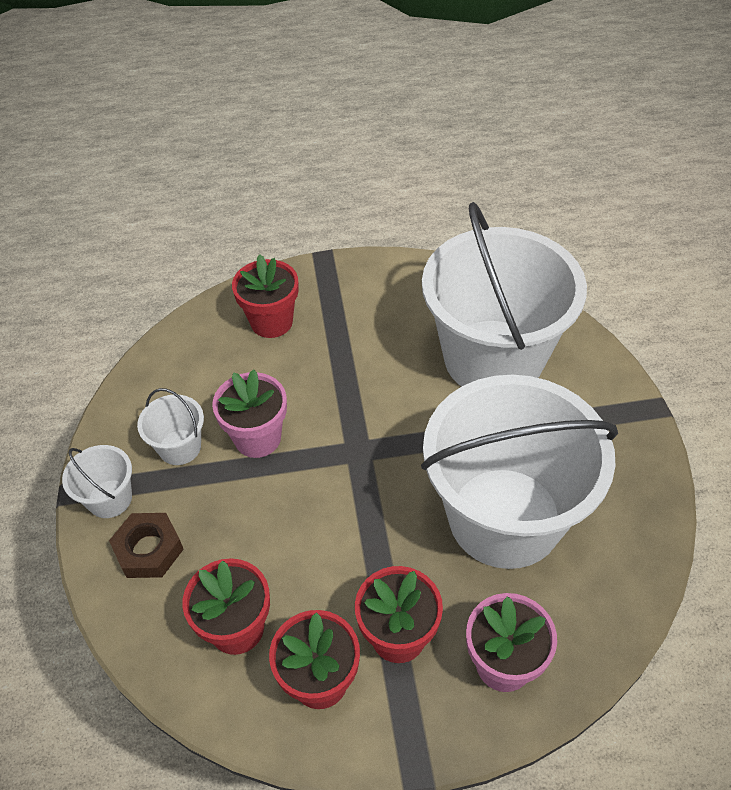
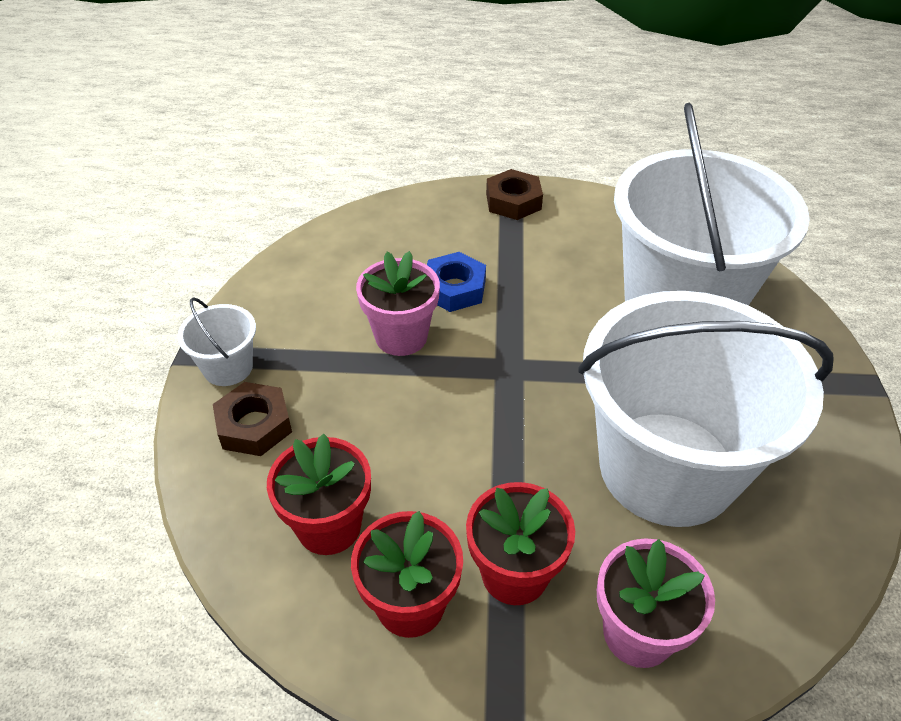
camera: 10 degrees right, 5 degrees down
(180, 447) = (315, 331): white bucket -> none
(271, 322) = (443, 230): red flower pot -> none
(294, 381) = (454, 288): none -> blue nut
(329, 280) = (513, 201): none -> brown nut

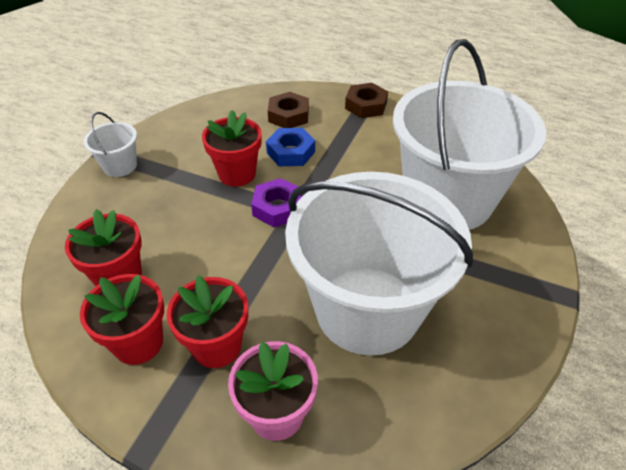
camera: 20 degrees right, 0 degrees up
(254, 425) = (114, 204): brown nut -> brown nut (288, 115)
(401, 336) = (237, 174): pink flower pot -> red flower pot
(482, 369) = (277, 208): none -> purple nut

